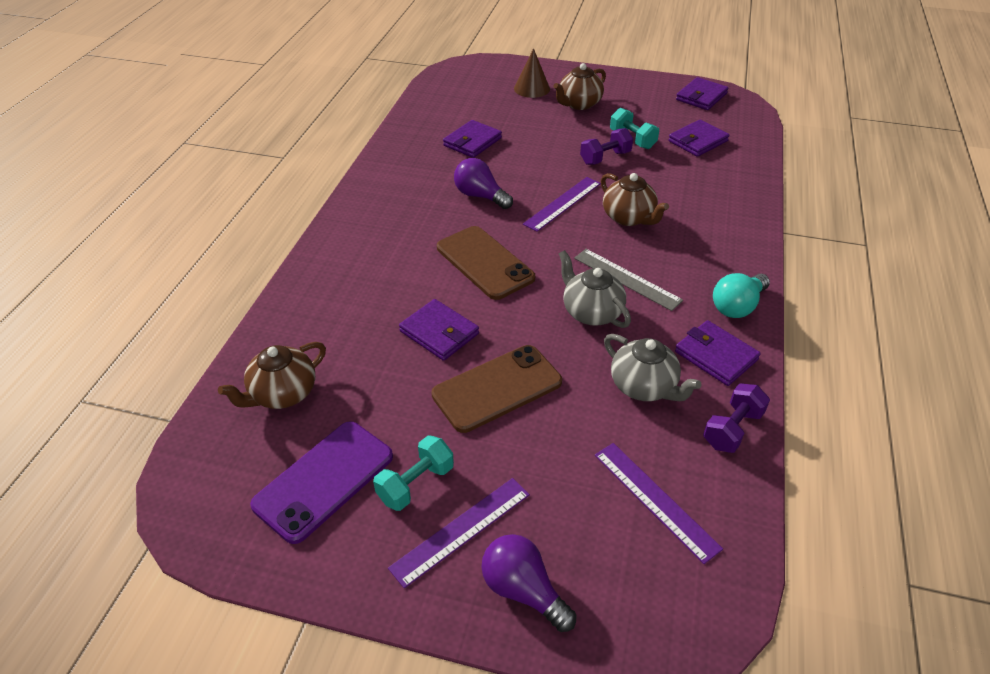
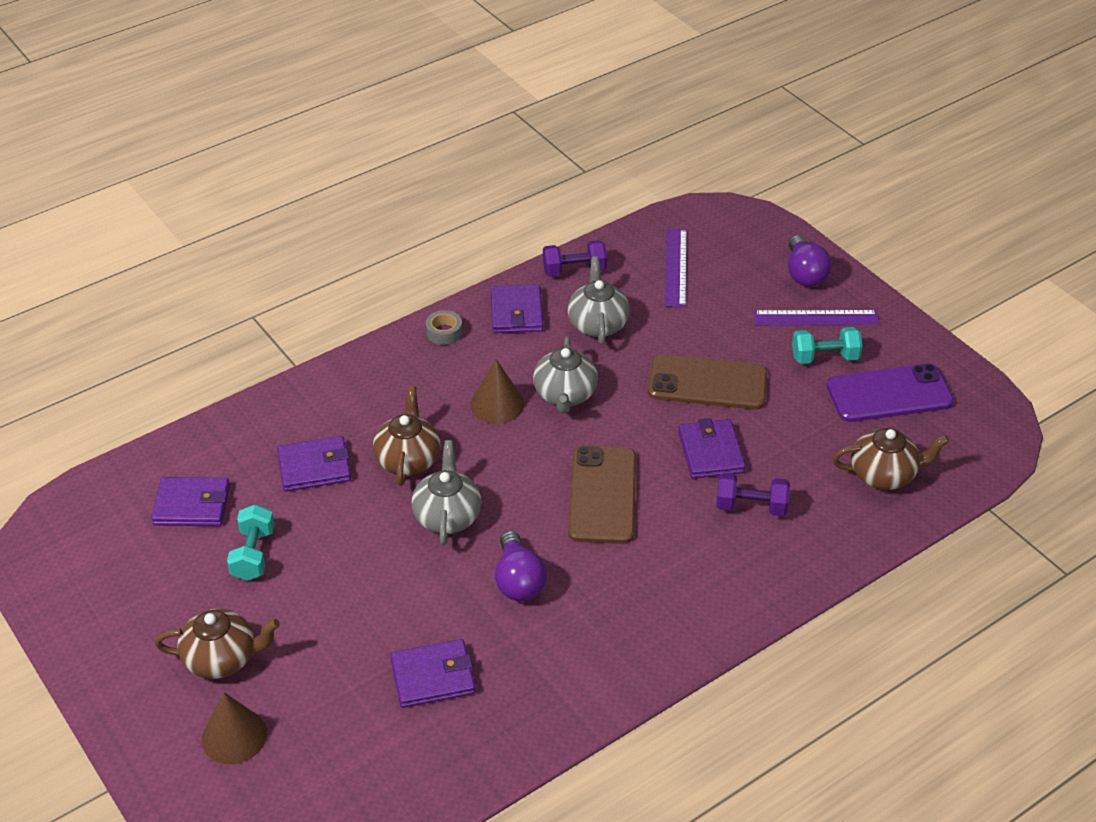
camera: 140 degrees left, 0 degrees up
(562, 203) = (447, 516): purple ruler -> grey teapot
(605, 158) = (321, 547): purple dumbbell -> purple dumbbell (751, 507)
(626, 279) = (497, 404): grey ruler -> brown cone
(701, 97) = (68, 568): purple wallet -> purple wallet (314, 467)
(737, 306) = (444, 332): turquoise light bulb -> grey tape

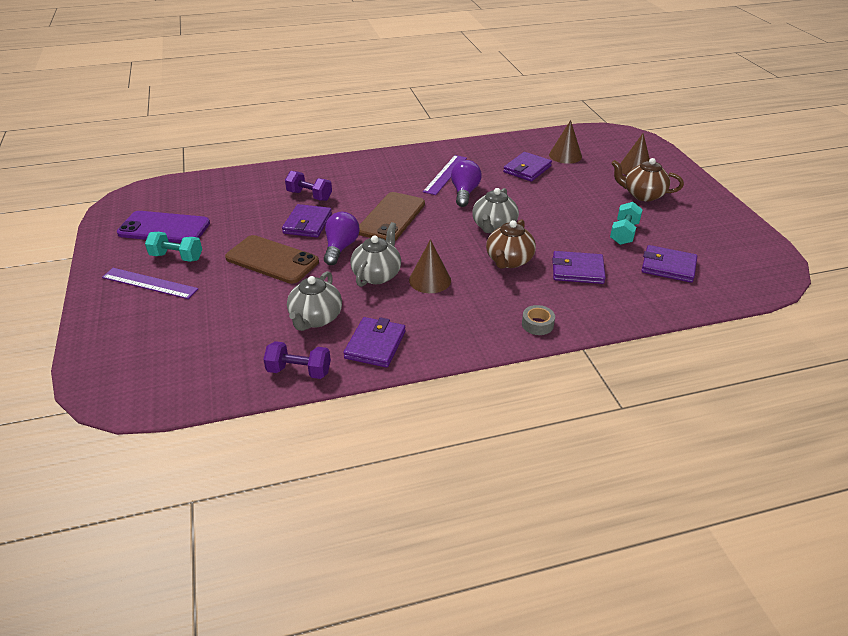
camera: 160 degrees left, 5 degrees down
(371, 744) = (565, 155): none -> brown cone
(433, 676) = (527, 169): purple wallet -> purple wallet turned 60 degrees counterclockwise
(444, 332) = (446, 343): grey tape -> grey tape (537, 324)
(675, 267) = (210, 351): purple ruler -> purple ruler (445, 174)
(804, 274) = (115, 318): purple light bulb -> purple light bulb (340, 248)
(884, 475) = (220, 193): brown teapot -> none

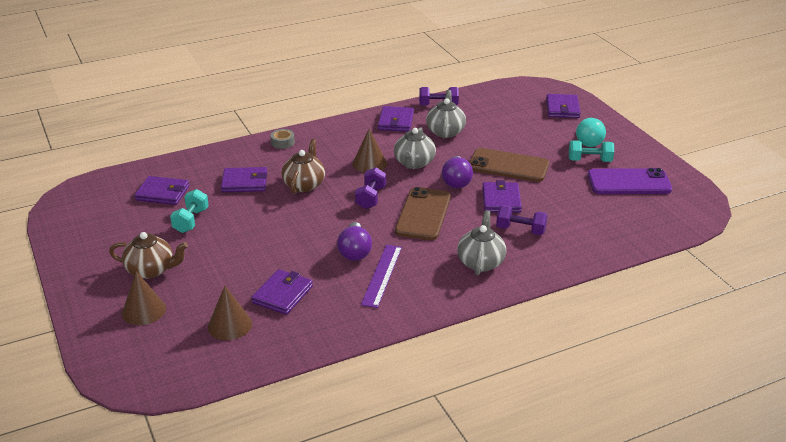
camera: 170 degrees right, 5 degrees down
(126, 342) = (562, 108): none -> purple wallet
(149, 283) = (588, 141): purple ruler -> turquoise light bulb
(438, 239) = (371, 198): none -> purple dumbbell
(494, 227) = (319, 214): grey teapot -> grey teapot (480, 262)

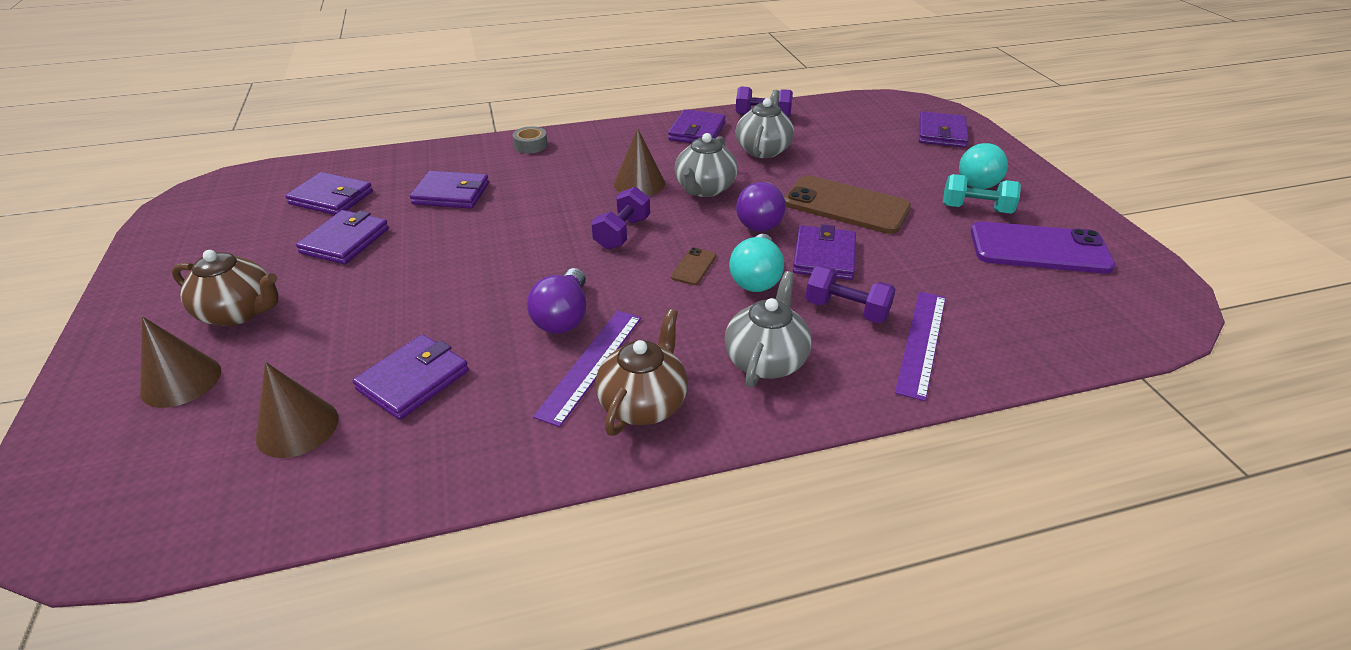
camera: 10 degrees right, 5 degrees up
(191, 221) = (345, 241): turquoise dumbbell -> purple wallet
(304, 184) = (533, 204): brown teapot -> brown teapot (643, 403)
(423, 214) = (693, 267): brown phone -> brown phone, size x0.43
(463, 217) = (756, 278): none -> turquoise light bulb
(565, 243) = (921, 342): none -> purple ruler

